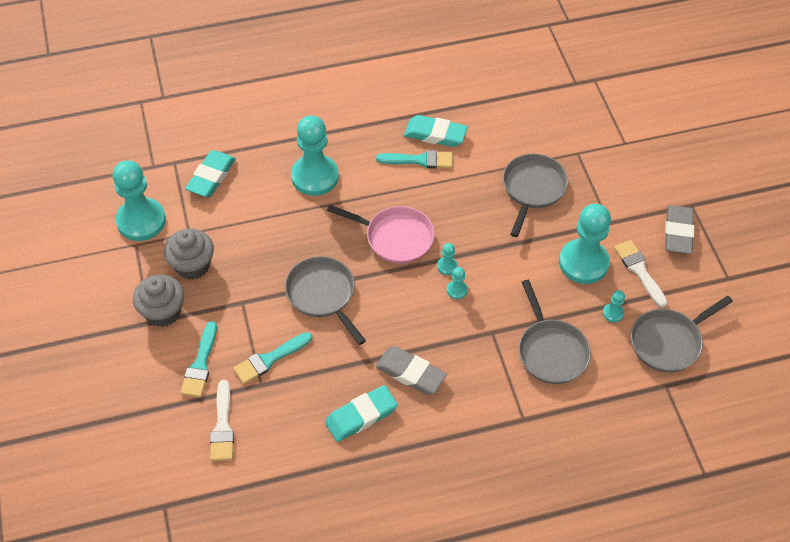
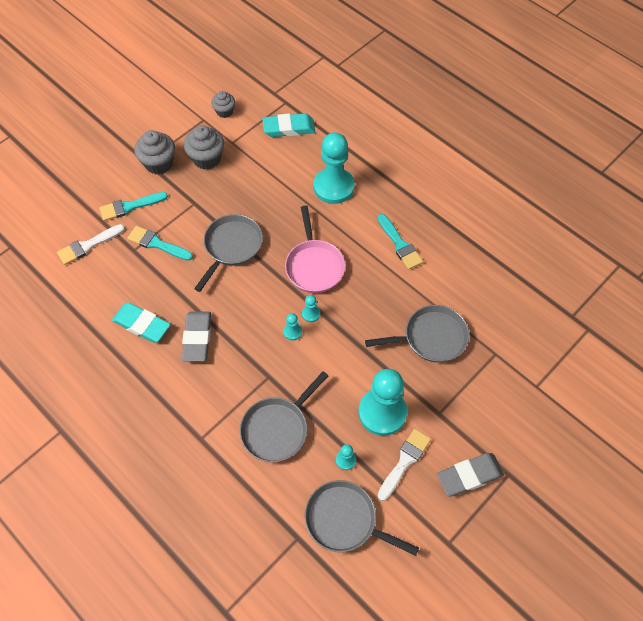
camera: 60 degrees right, 5 degrees up
(141, 221) = (224, 111): turquoise pawn -> grey cupcake
(435, 134) = (433, 242): turquoise eraser -> none

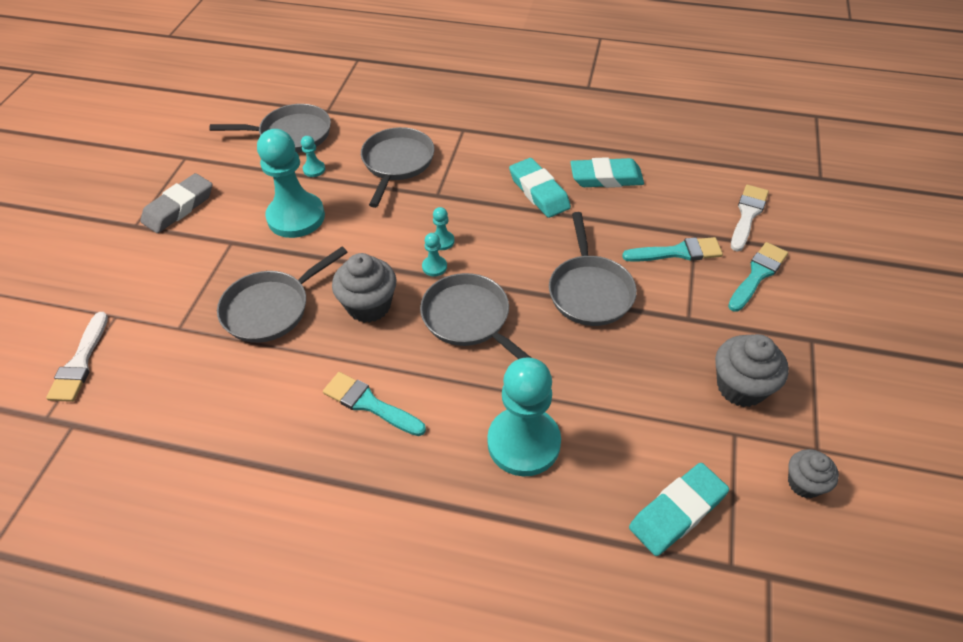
camera: 150 degrees right, 10 degrees down
(159, 163) = (792, 345): grey cupcake -> grey cupcake (369, 306)
(197, 338) = (539, 192): grey eraser -> turquoise eraser
(314, 266) = (469, 319): pink pan -> grey pan
(404, 461) = (253, 191): white brush -> white brush (80, 362)

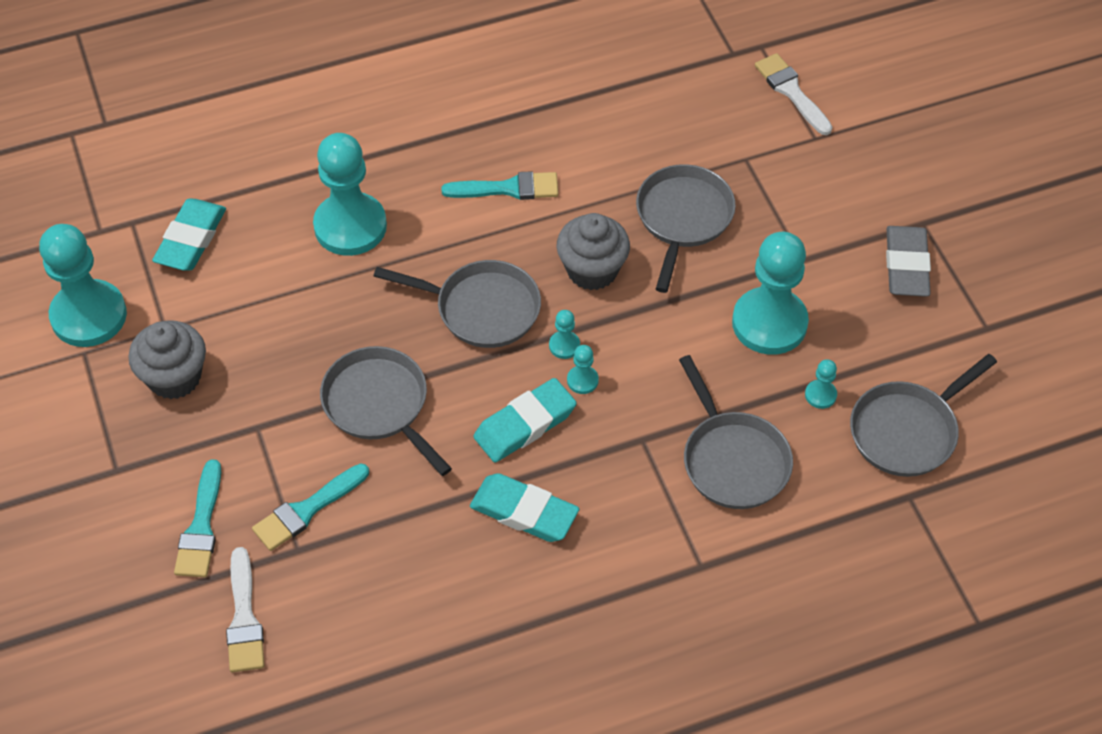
camera: 145 degrees right, 5 degrees up
(606, 178) = (455, 584): turquoise eraser -> turquoise eraser (525, 424)
(804, 483) = (89, 315): grey cupcake -> turquoise pawn

